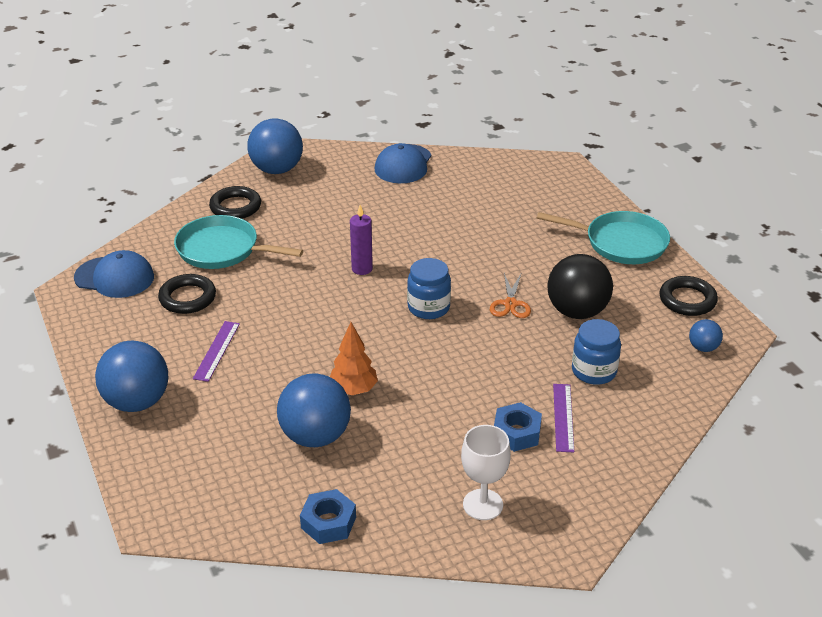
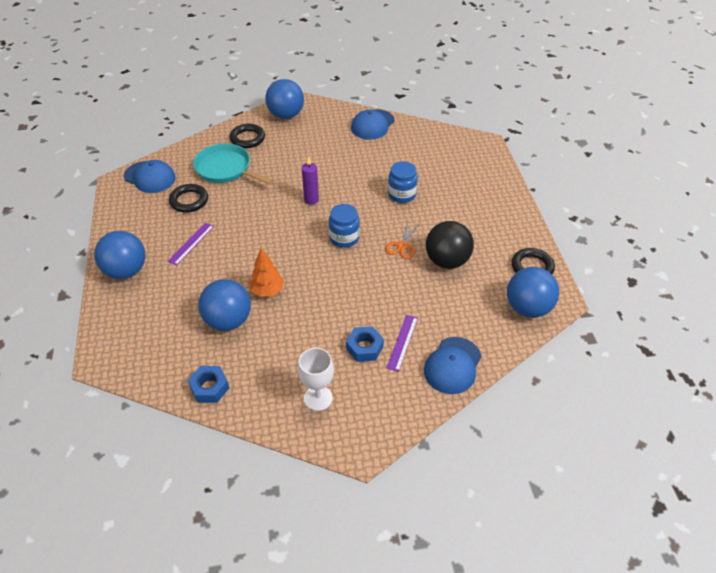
camera: 15 degrees right, 10 degrees up
(594, 371) = (439, 310): blue jar -> blue jar (401, 194)
(621, 243) = (502, 212): turquoise pan -> none
(639, 431) = (452, 365): none -> blue cap
(703, 348) = (528, 308): blue ball -> blue ball, size x2.05

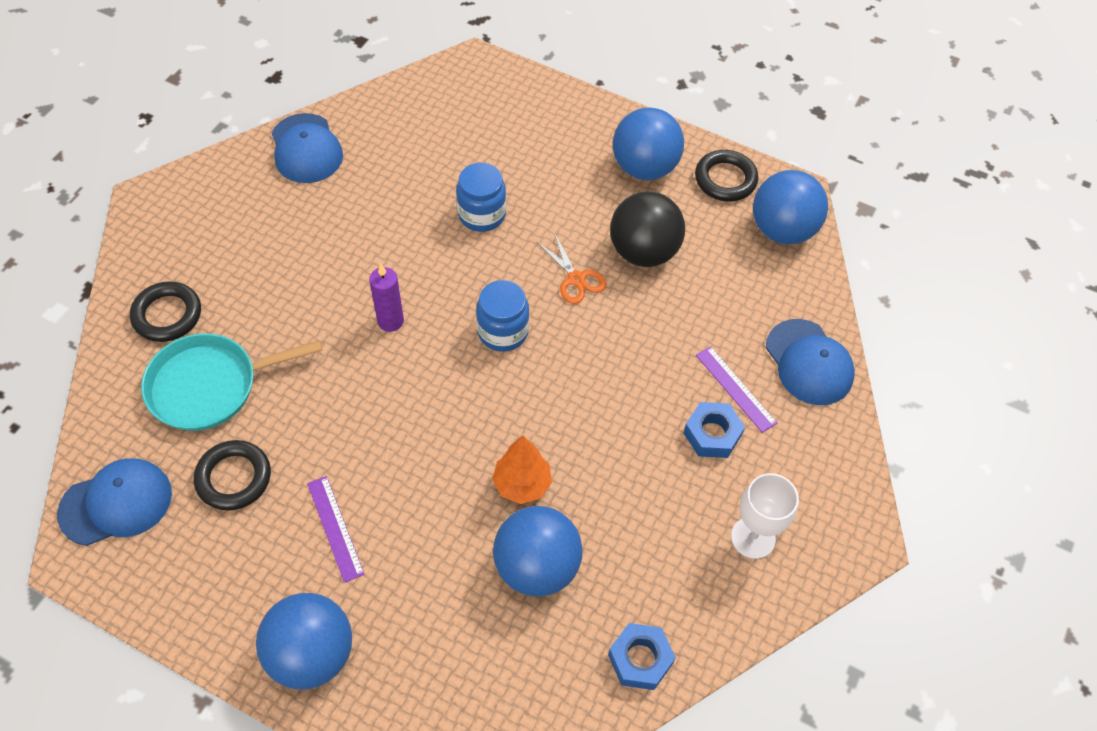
camera: 55 degrees left, 10 degrees up
(286, 115) = (166, 233): blue ball -> blue ball (644, 167)

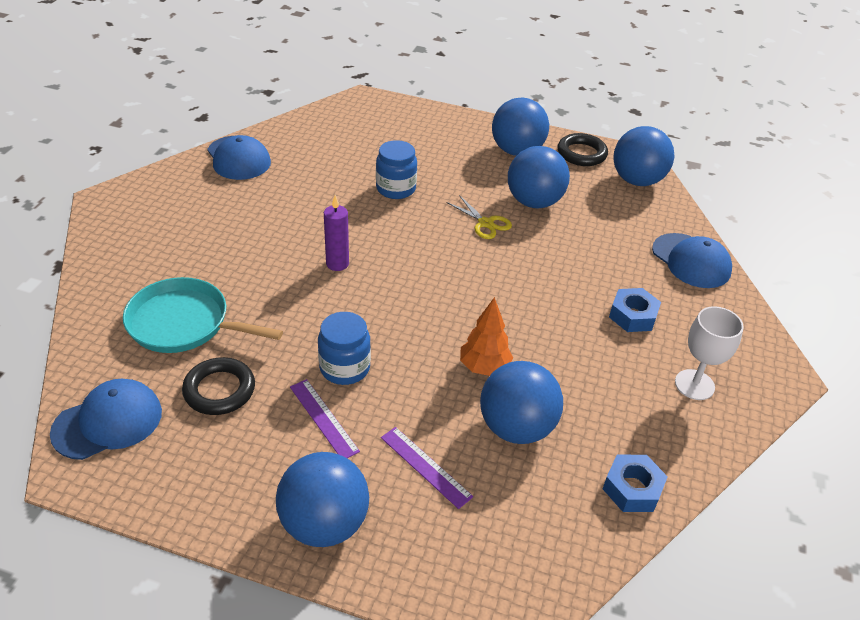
camera: 10 degrees left, 15 degrees down
(167, 315) = (136, 276): black ring -> none
(209, 386) = (184, 323): turquoise pan -> turquoise pan turned 45 degrees clockwise
(503, 332) = (435, 262): blue jar -> blue jar (345, 368)
(576, 279) = (485, 223): orange scissors -> yellow scissors
(643, 252) = (534, 202): black ball -> blue ball
(735, 389) = (640, 283): purple ruler -> purple ruler (425, 467)

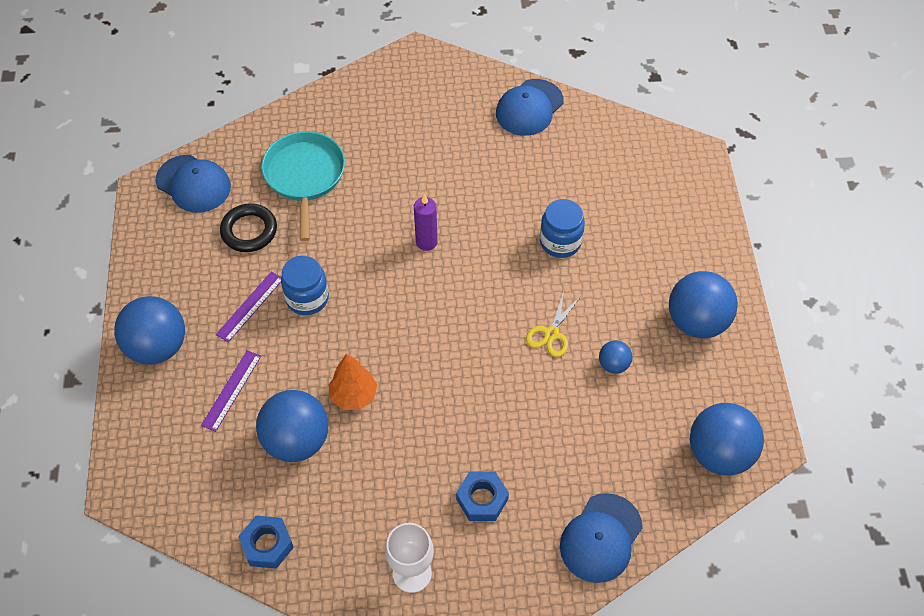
camera: 70 degrees right, 15 degrees up
(534, 202) = (613, 364): blue ball -> blue ball, size x0.49
(581, 154) = (735, 385): black ring -> none

